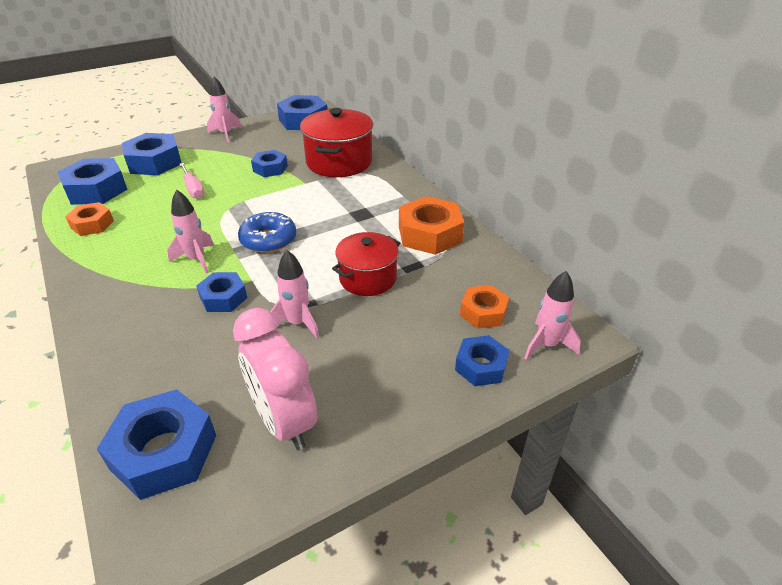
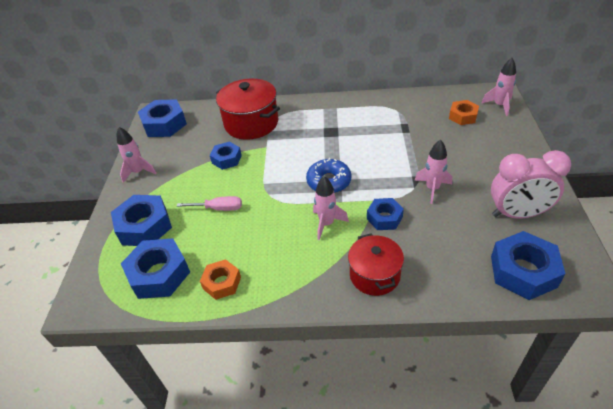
camera: 55 degrees left, 5 degrees up
(368, 278) = (405, 148): red pot -> red pot (374, 275)
(429, 234) = (376, 111): orange nut -> none
(481, 366) = (505, 131): blue nut -> none

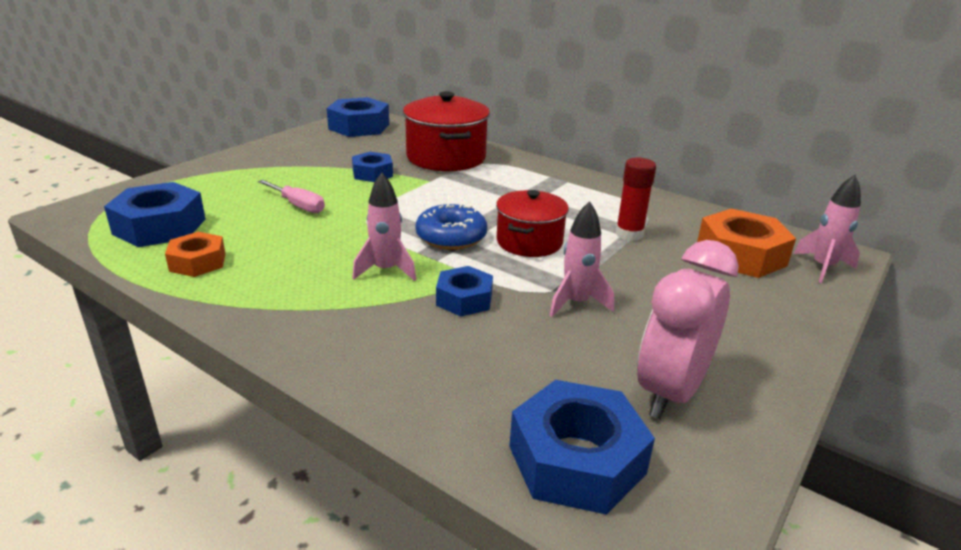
camera: 30 degrees right, 15 degrees down
(138, 172) = (276, 149): pink rocket -> none
(144, 226) = (211, 187): blue nut -> none
(374, 275) = (361, 344): red pot -> red pot (529, 242)
(405, 130) = (629, 234): none -> red glue stick
(463, 116) = (741, 255): orange nut -> orange nut, size x1.65
(517, 214) = (670, 392): pink clock -> pink clock turned 90 degrees clockwise

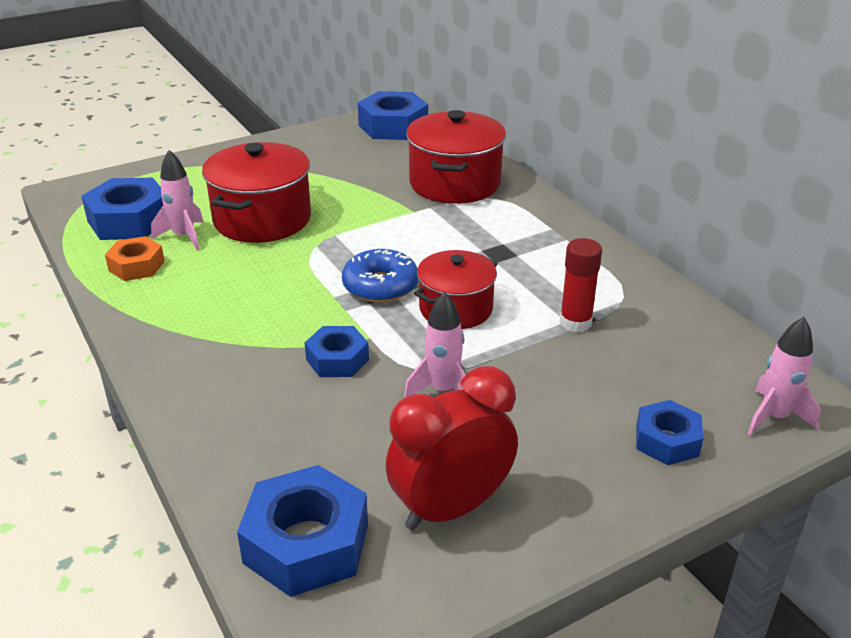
camera: 25 degrees right, 5 degrees up
(298, 205) = (262, 219): pink screwdriver -> red pot
(372, 173) = (361, 192): blue nut -> blue nut (667, 440)
(386, 270) = (289, 311): pink rocket -> pink rocket (184, 237)
(670, 392) = (451, 508): pink clock -> red clock
(741, 255) = (685, 377): orange nut -> none

